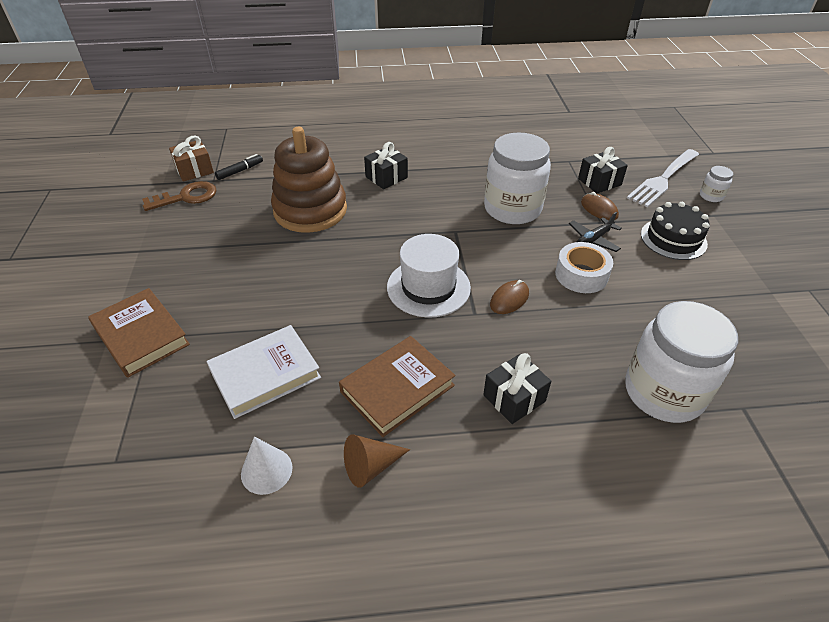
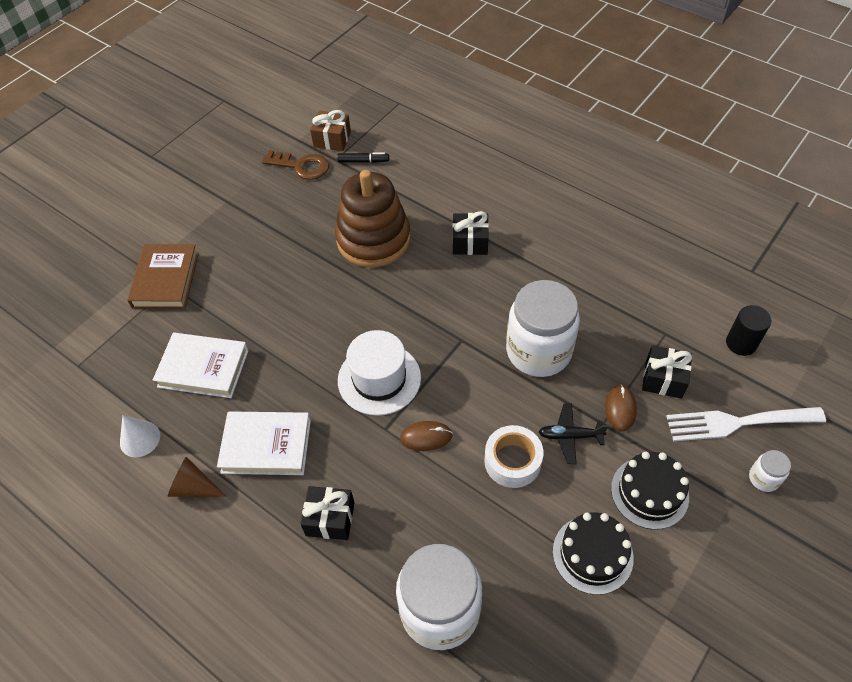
camera: 45 degrees right, 10 degrees up
(397, 389) = (266, 446): brown book -> white book
(611, 144) = (741, 343): none -> black cylinder
(693, 290) = (592, 554): none -> black cake

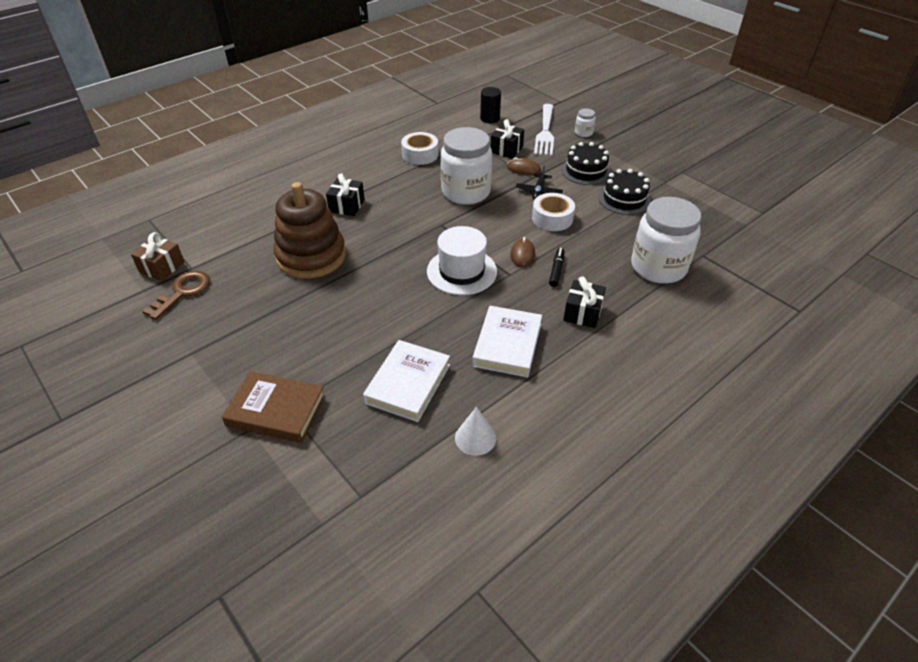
camera: 80 degrees left, 10 degrees down
(194, 487) = (538, 397): brown cone -> none
(363, 161) = (209, 250): black marker -> black marker (556, 270)
(605, 284) = (420, 155): none -> white tape

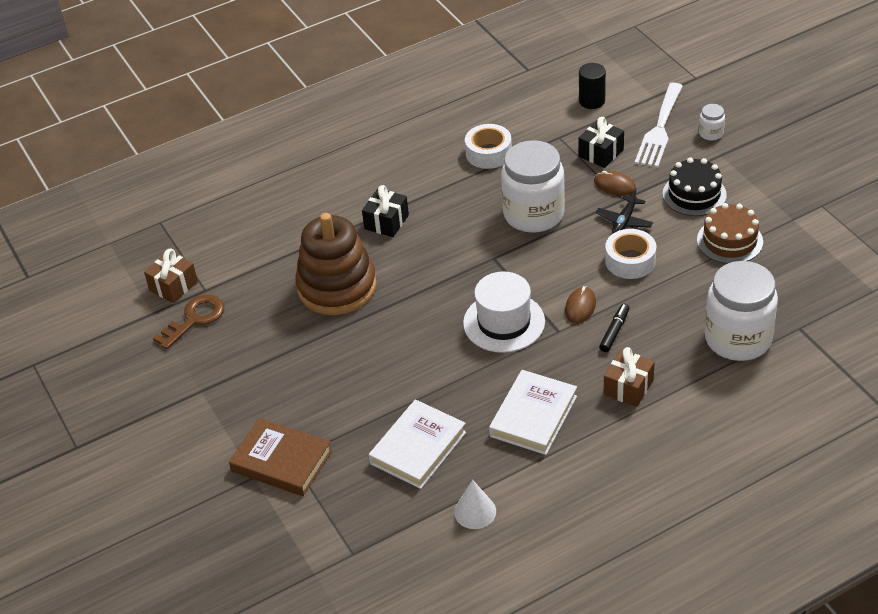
camera: 15 degrees right, 0 degrees up
(582, 313) = (628, 387): black gift -> brown gift
(624, 199) = (729, 241): black cake -> brown cake

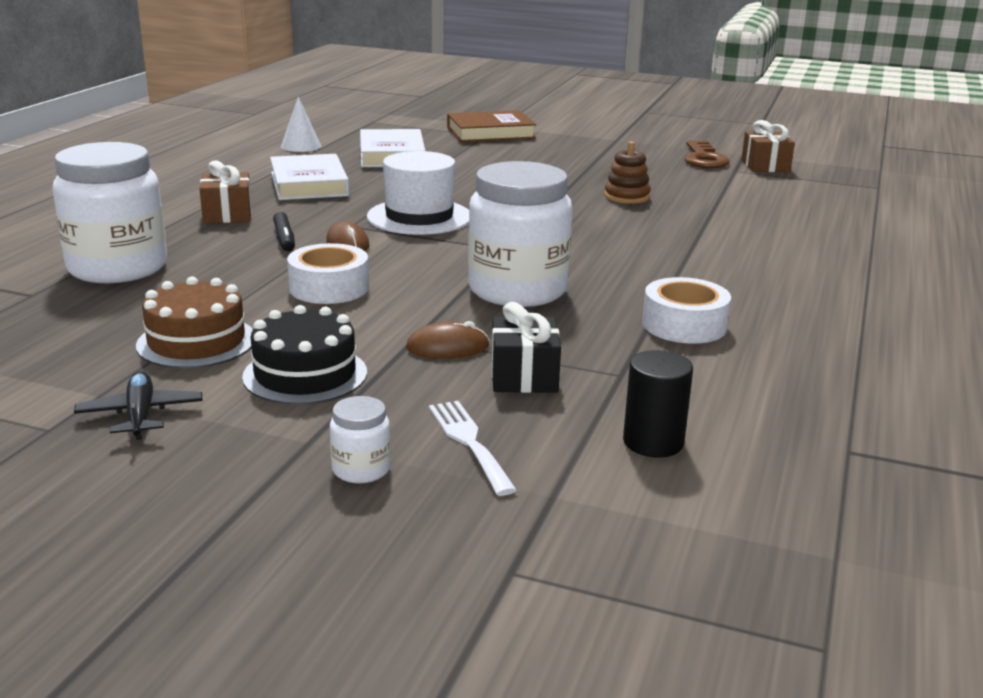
camera: 135 degrees right, 20 degrees down
(337, 287) = (627, 196): brown stacking toy -> brown stacking toy, size x0.46
(386, 222) = (675, 240): black gift -> none
(624, 221) = (383, 317): black plane -> black plane (140, 415)
(659, 129) = (469, 442): white fork -> white fork, size x0.62

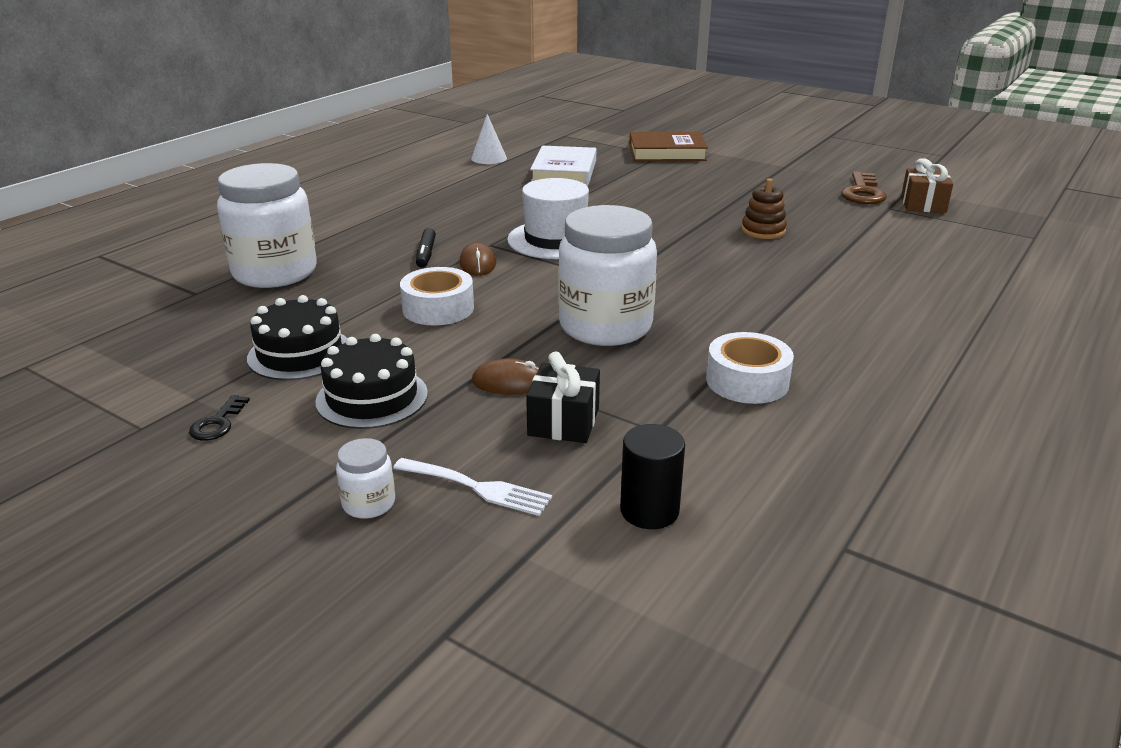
camera: 15 degrees right, 5 degrees up
(140, 415) = (218, 423): black plane -> black key
(196, 342) = (300, 353): brown cake -> black cake
(227, 214) = (391, 225): brown gift -> none
(309, 184) = (475, 198): white book -> none
(469, 442) = (477, 487): white fork -> white fork turned 120 degrees clockwise

